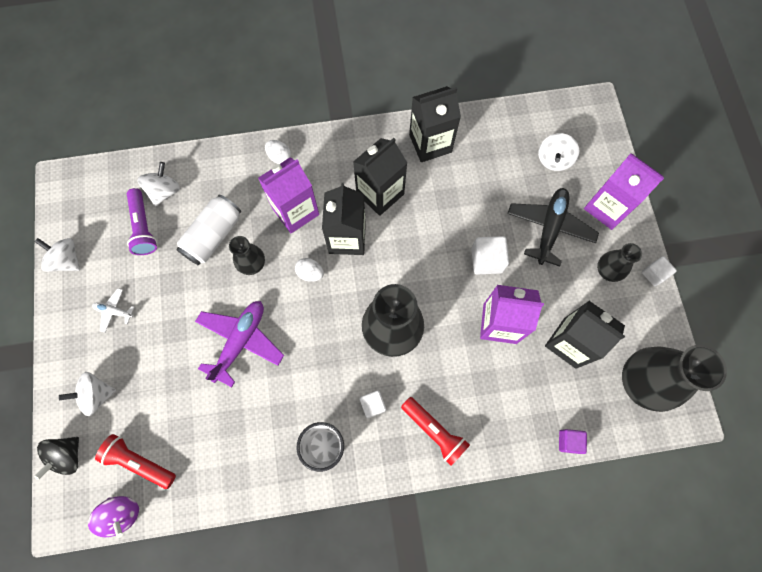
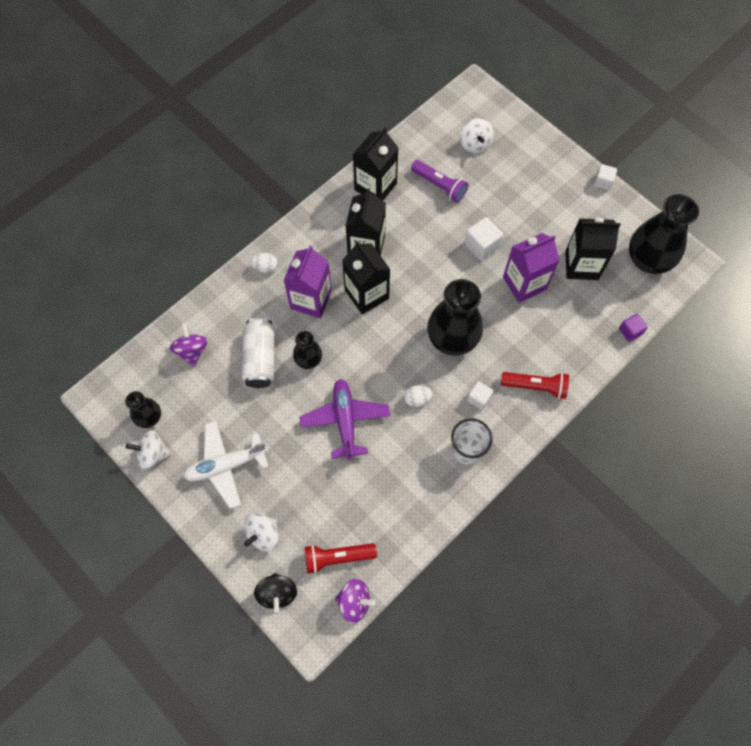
camera: 35 degrees left, 5 degrees down
(114, 311) = (226, 465): white plane -> white plane, size x2.06
(143, 227) = (197, 388): purple flashlight -> purple flashlight (439, 186)
(164, 191) = (192, 351): white spinning top -> purple spinning top
(310, 273) = (359, 337): white egg -> white egg (417, 399)
(549, 228) = (508, 195): black plane -> none
(607, 207) = (537, 155): purple carton -> none
(608, 270) = (570, 199): black vase -> black vase (149, 417)

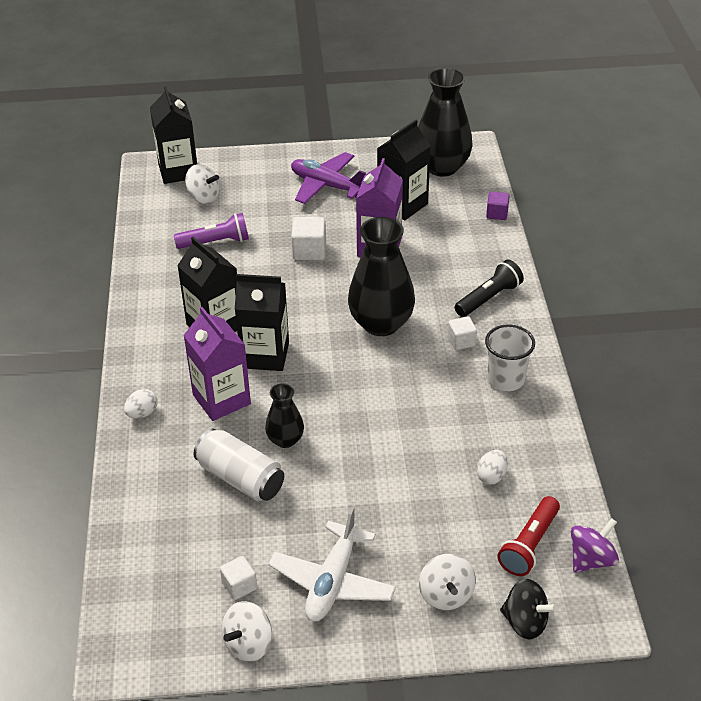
camera: 50 degrees left, 25 degrees down
(149, 417) = (200, 621): black vase -> none
(192, 351) = (164, 532): purple spinning top -> none
(345, 420) = (383, 450): purple plane -> purple plane (327, 186)
(375, 186) = (159, 283): black carton -> black carton (178, 171)
(417, 399) = (417, 384): white egg -> white egg (491, 476)
(535, 386) = (488, 298): red flashlight -> black flashlight
(603, 182) = (339, 149): white cube -> white cube (239, 586)

